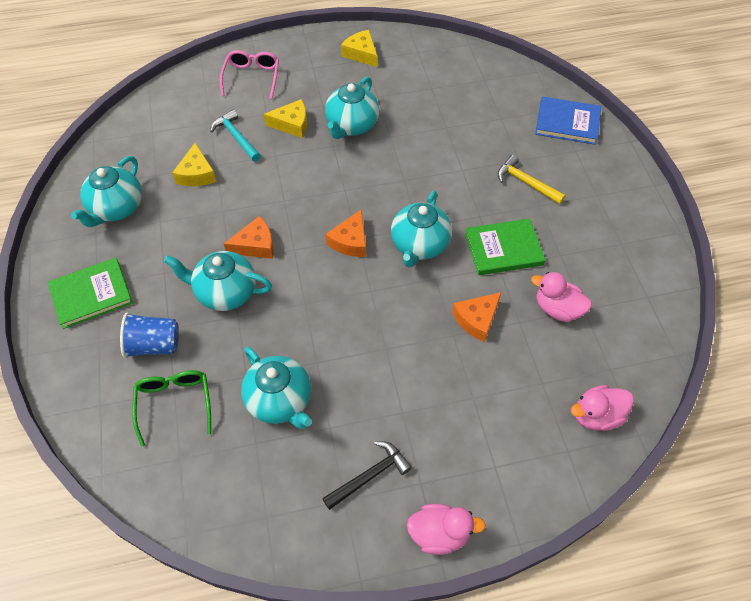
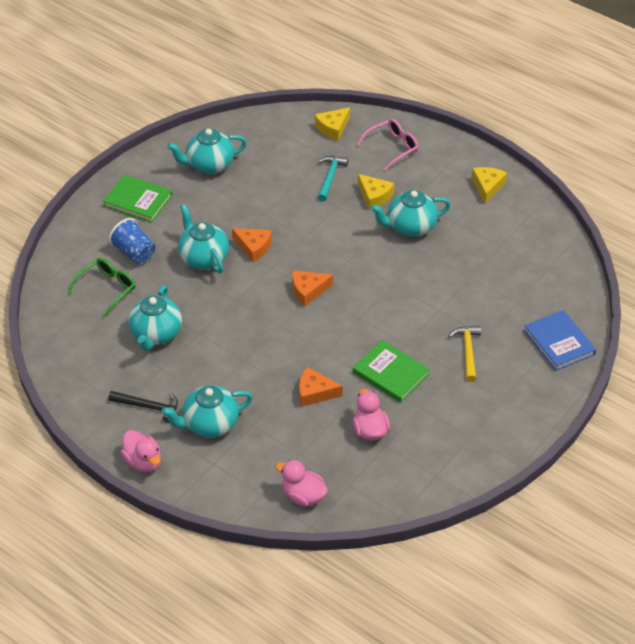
camera: 50 degrees right, 10 degrees down
(196, 174) = (277, 180): yellow cheese -> yellow cheese (333, 128)
(419, 245) = (344, 327): turquoise teapot -> turquoise teapot (209, 424)

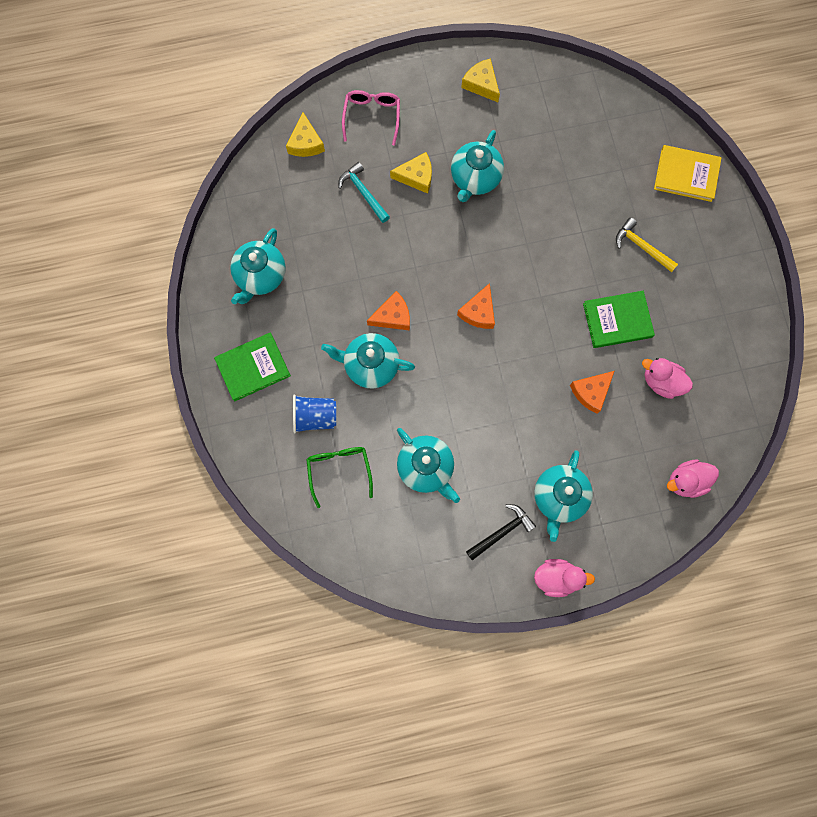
camera: 50 degrees left, 30 degrees up
(559, 342) = (686, 175): blue book -> yellow book

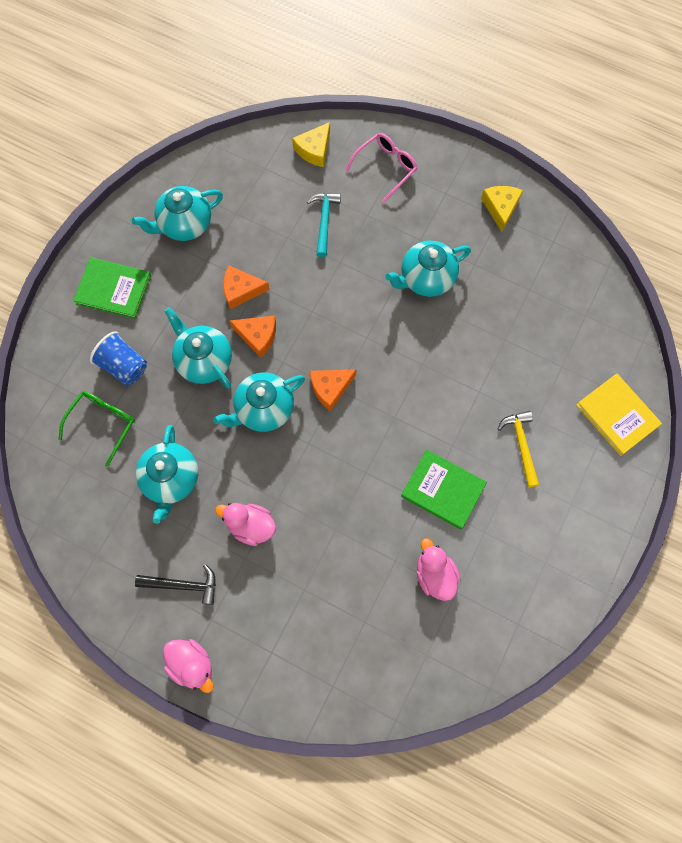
camera: 40 degrees right, 5 degrees down
(416, 176) = (378, 241): yellow cheese -> none
(559, 497) = (256, 597): turquoise teapot -> turquoise teapot (264, 409)
(591, 392) = (364, 532): orange cheese -> orange cheese (241, 290)
(686, 481) = (379, 680): pink duck -> pink duck (251, 526)

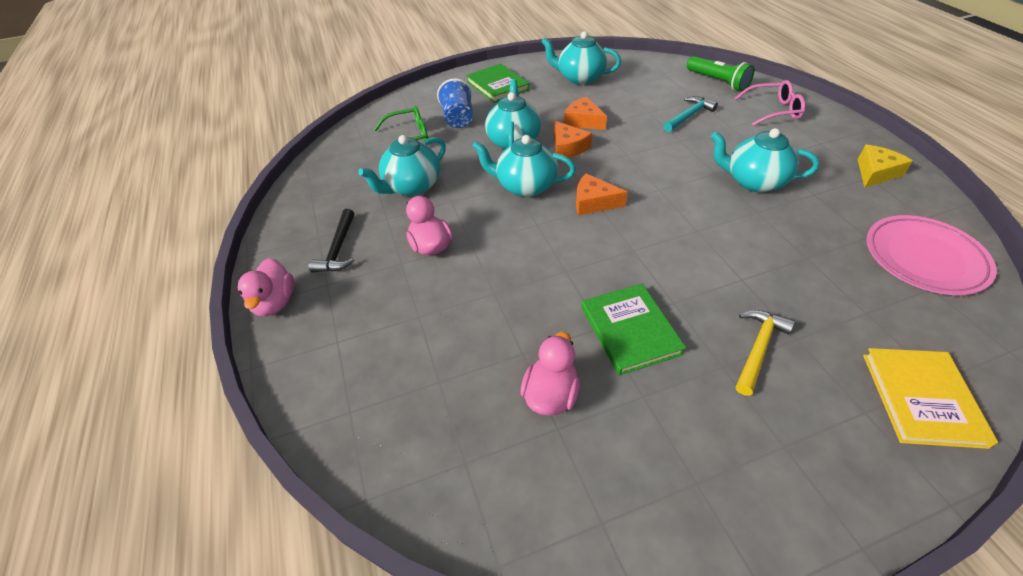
camera: 45 degrees right, 25 degrees down
(183, 585) = (338, 249): black hammer -> black hammer turned 45 degrees clockwise
(314, 150) = (718, 82): yellow cheese -> green flashlight
(570, 288) = (924, 258): none -> pink plate

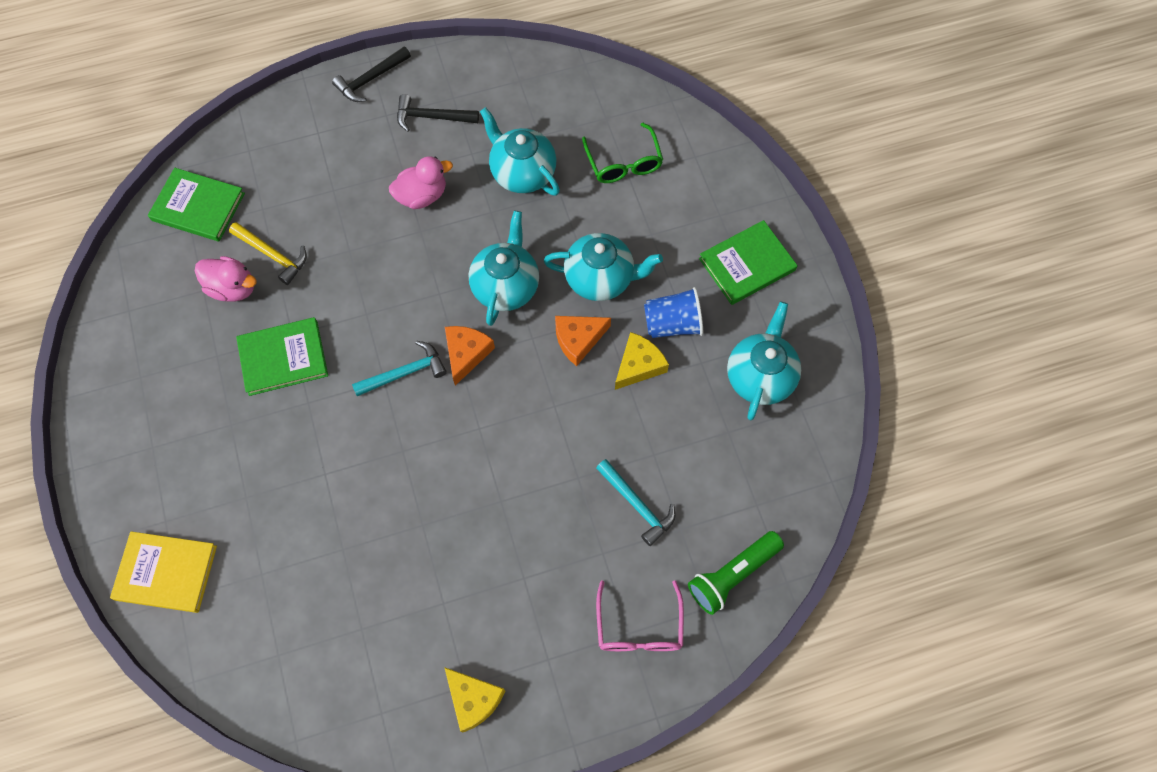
camera: 90 degrees right, 20 degrees up
(275, 302) = (370, 79): pink duck -> black hammer
(432, 458) = (198, 207): none -> green book
(458, 119) = (661, 216): blue cup -> blue cup (672, 324)
(583, 121) = (638, 365): orange cheese -> yellow cheese
(621, 237) = (405, 373): none -> turquoise hammer
(753, 181) = (478, 540): turquoise teapot -> none
(758, 348) = (242, 459): yellow hammer -> yellow hammer (273, 255)
(924, 258) = (319, 671): pink plate -> none

